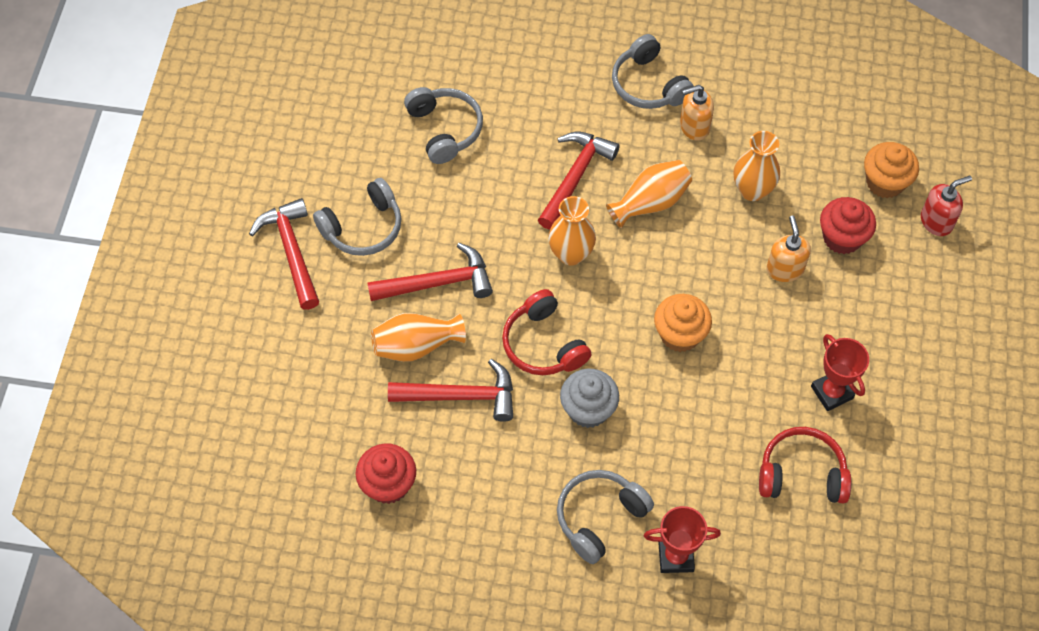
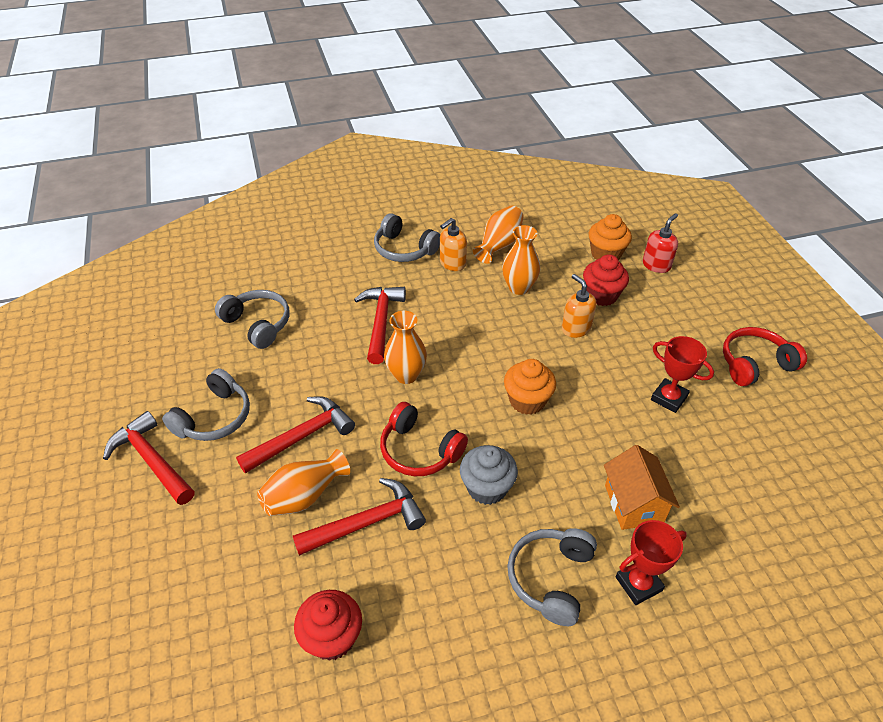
camera: 25 degrees left, 15 degrees down
(650, 203) = (449, 320): orange vase -> orange vase (499, 245)
(720, 484) = (633, 504): none -> orange house
(801, 474) = (691, 468): red headphones -> red headphones (755, 364)

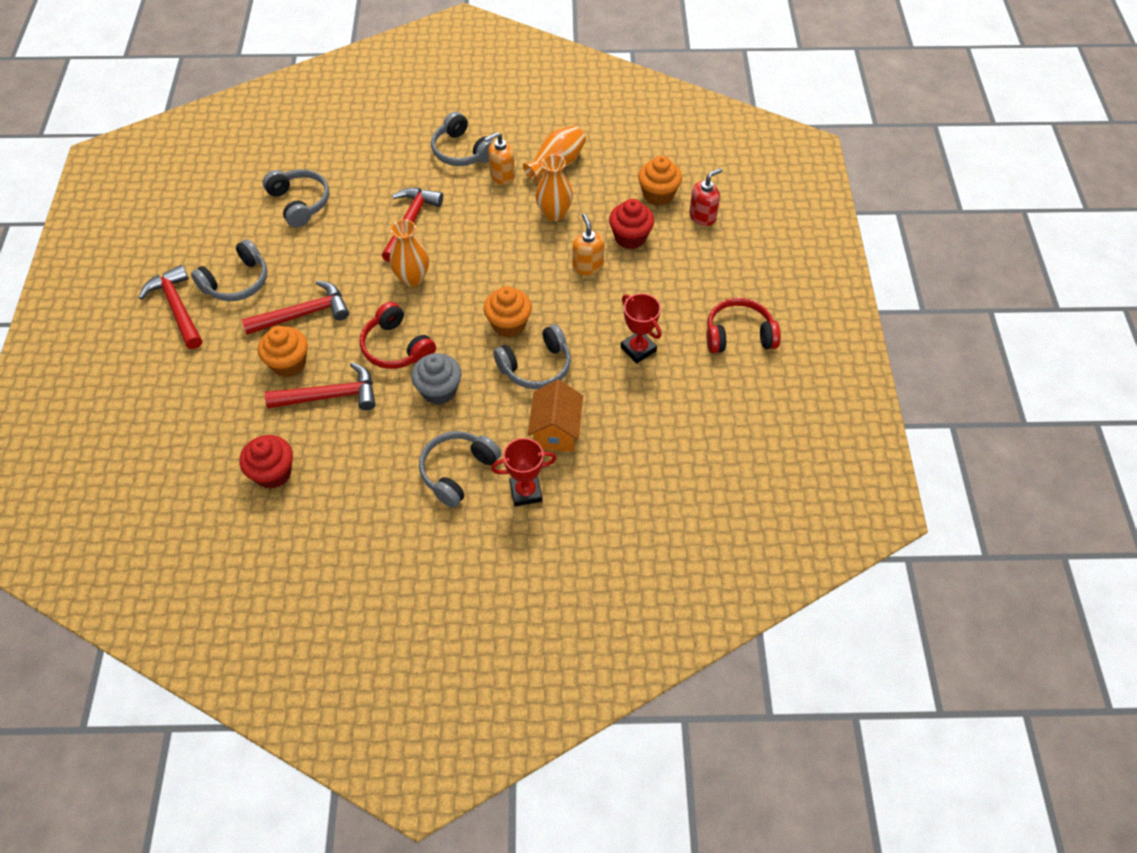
camera: 15 degrees right, 10 degrees up
(304, 496) = (289, 363): orange vase -> orange cupcake
(577, 438) = (536, 366): none -> grey headphones

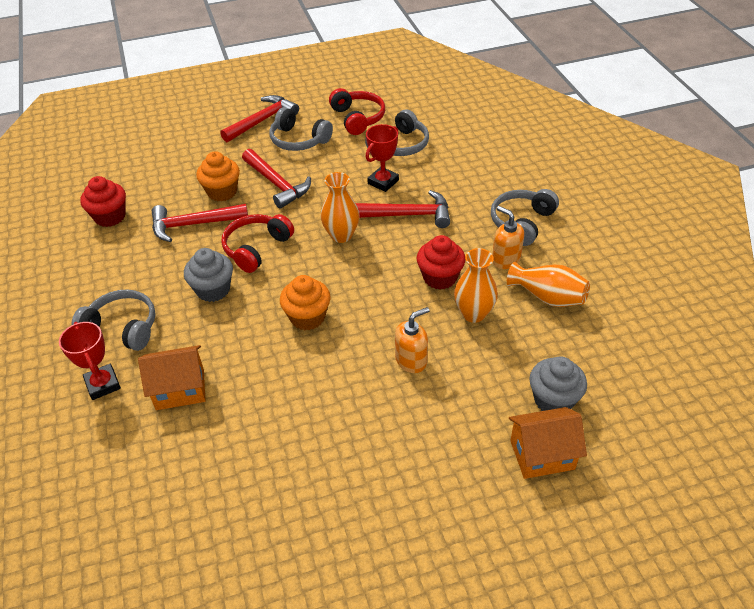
camera: 75 degrees right, 10 degrees down
(330, 396) = (193, 225): red hammer -> red hammer turned 105 degrees clockwise
(536, 366) = (259, 352): grey headphones -> none
(630, 237) = (471, 389): red cupcake -> red cupcake (440, 277)
(638, 349) = (306, 436): red trophy -> red trophy (383, 182)
(658, 195) = (553, 400): orange cupcake -> grey cupcake
(702, 216) = (542, 455): red soap dispenser -> orange house
(739, 335) = (359, 539): red headphones -> red headphones (358, 118)

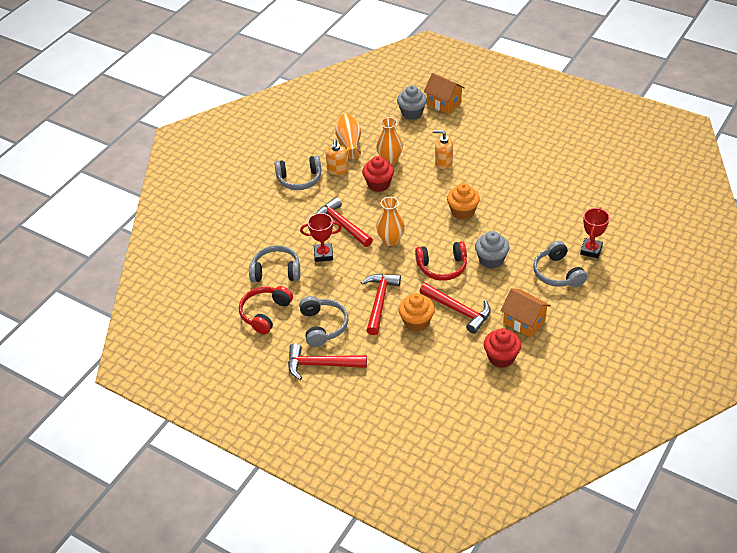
camera: 130 degrees left, 0 degrees up
(180, 389) = (556, 222): orange house -> orange house (524, 321)

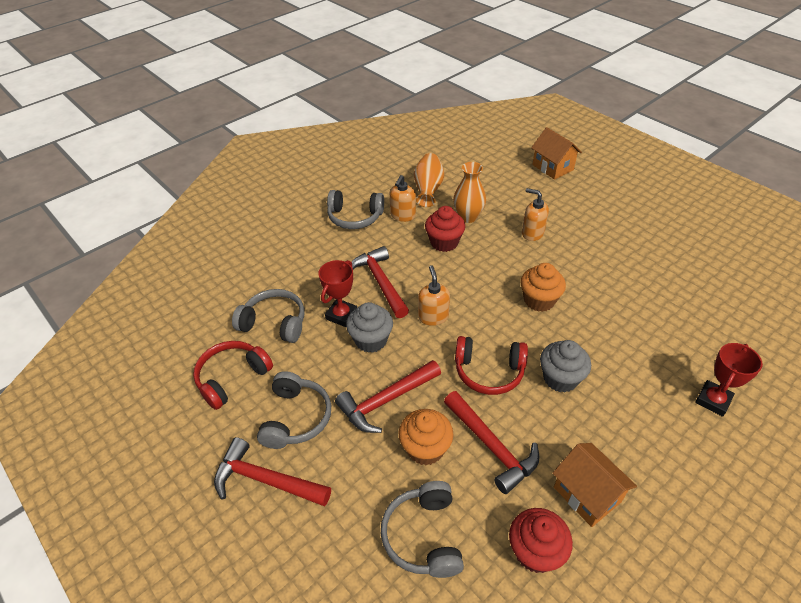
camera: 15 degrees right, 0 degrees up
(323, 254) = (341, 315): red trophy -> red trophy turned 75 degrees counterclockwise
(379, 301) = (386, 401): red hammer -> red hammer turned 150 degrees counterclockwise
(391, 240) = (433, 316): orange vase -> orange soap dispenser
(412, 113) = (512, 171): grey cupcake -> grey cupcake (371, 340)
(557, 273) = (655, 425): grey headphones -> grey headphones (423, 536)

